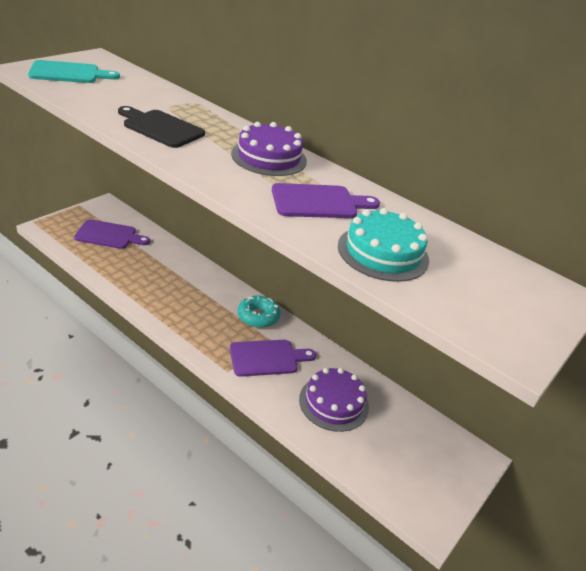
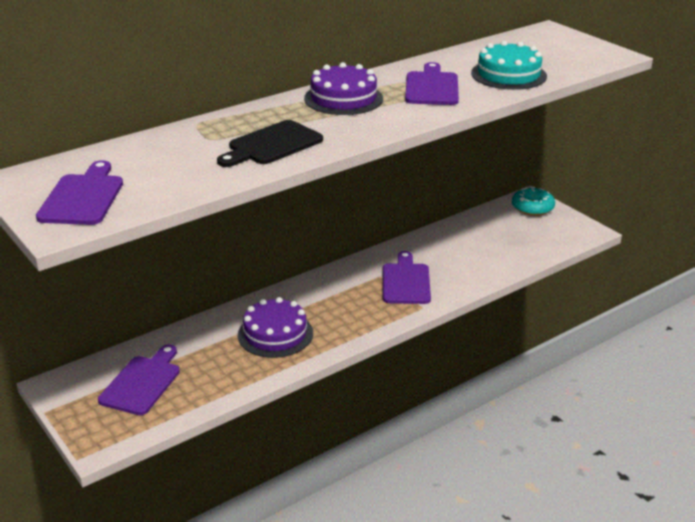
camera: 70 degrees left, 5 degrees down
(69, 73) = (83, 197): turquoise cutting board -> purple cutting board
(258, 316) = (340, 280): turquoise donut -> turquoise donut (532, 207)
(334, 403) = (468, 253): purple cake -> purple cake (275, 334)

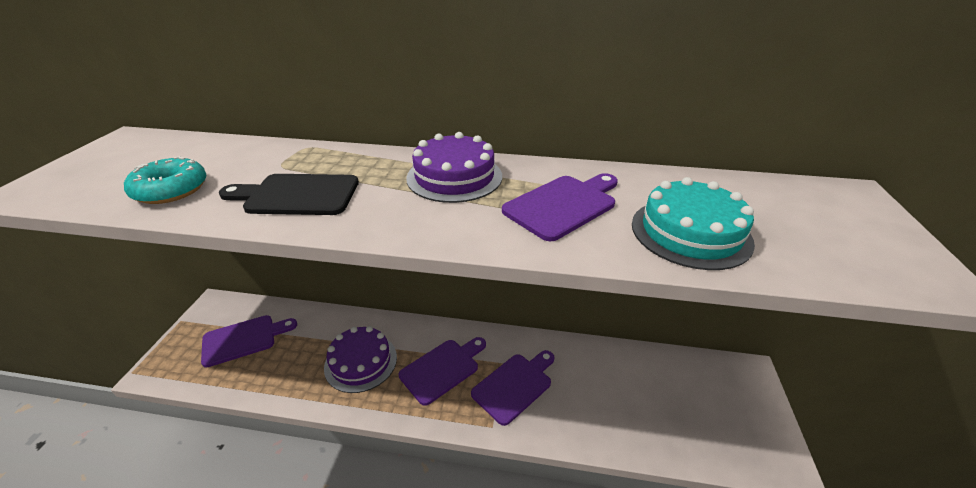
camera: 45 degrees right, 5 degrees up
(83, 197) = (103, 173): purple cutting board -> purple cutting board (442, 369)
(532, 207) = (742, 385): turquoise donut -> turquoise donut (171, 190)

